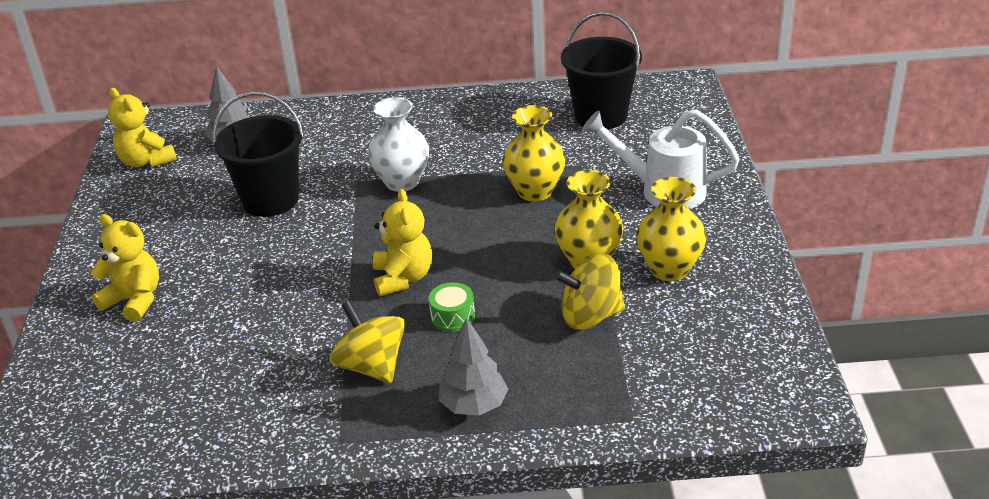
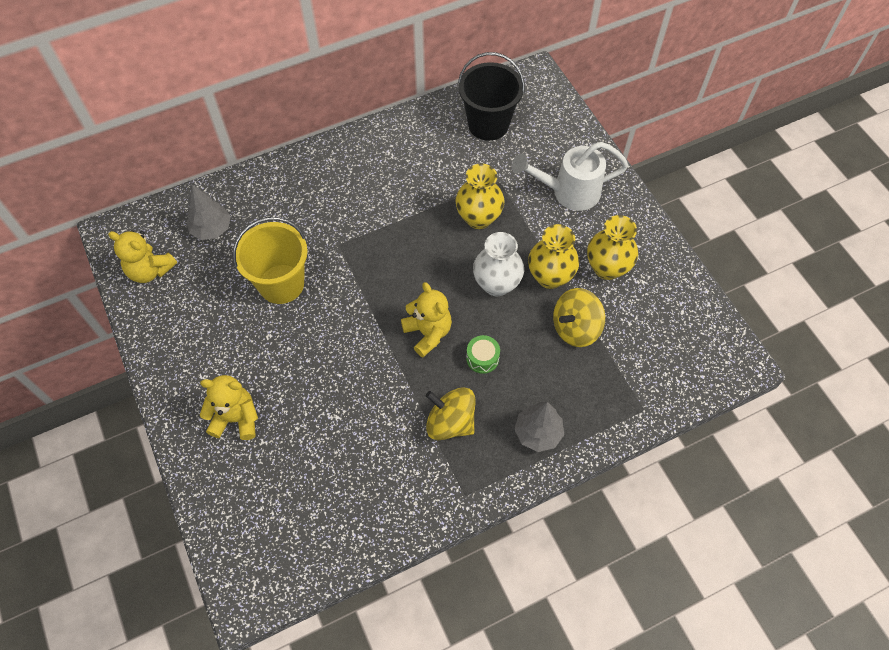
camera: 25 degrees left, 25 degrees up
(270, 200) = (281, 284): black bucket -> yellow bucket
(402, 182) = (374, 235): white vase -> white vase (496, 284)

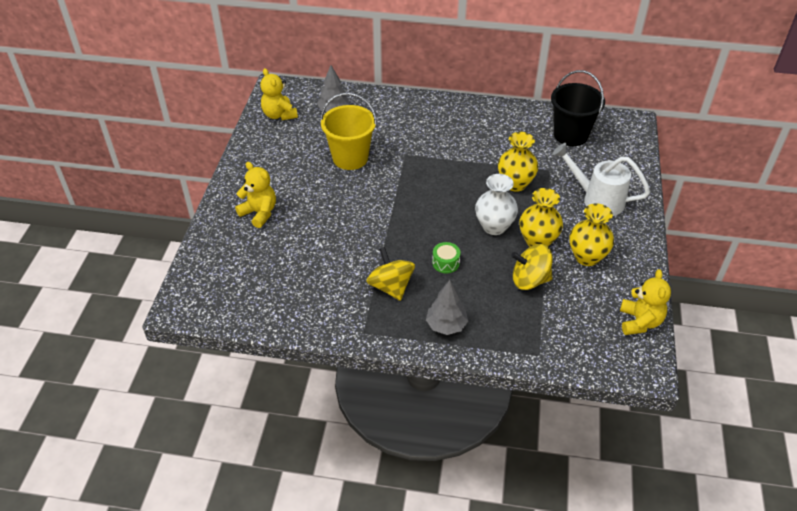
camera: 35 degrees right, 15 degrees down
(428, 333) = (421, 230): yellow teddy bear -> yellow teddy bear (639, 322)

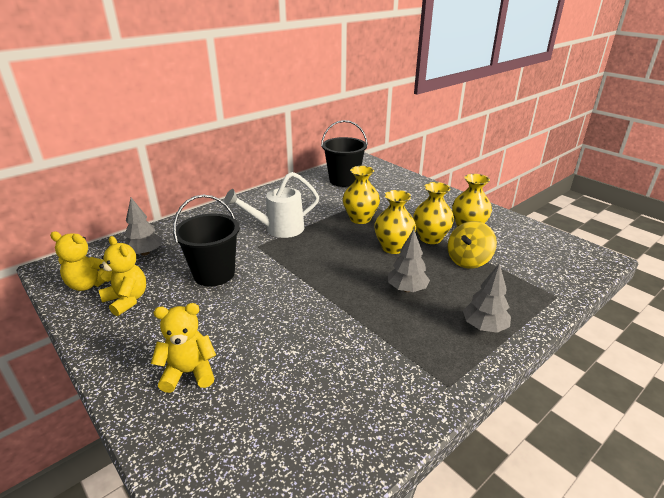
camera: 50 degrees left, 15 degrees down
(350, 158) = (214, 274): yellow bucket -> black bucket
(391, 286) = (403, 334): yellow spinning top -> none
(445, 263) = (407, 289): green drum -> grey tree
(494, 226) = (393, 247): white vase -> yellow vase
(597, 199) = (416, 200): white watering can -> white watering can (278, 229)
(639, 322) = (551, 239): yellow teddy bear -> yellow teddy bear (127, 300)

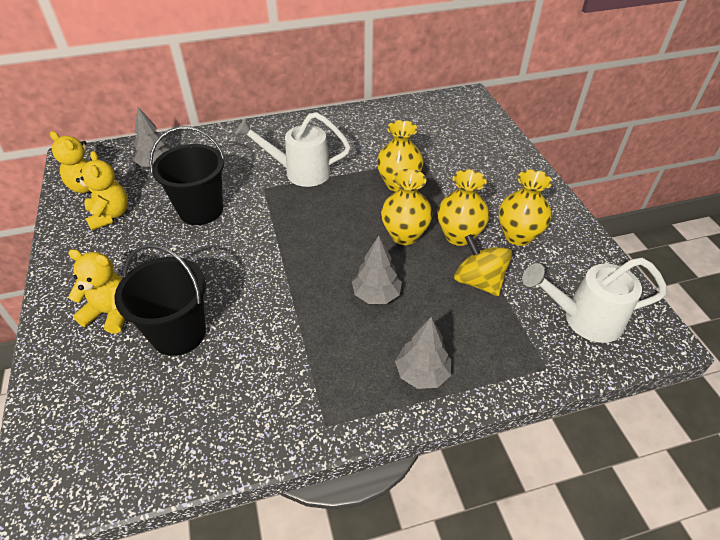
camera: 25 degrees right, 15 degrees up
(343, 180) = (421, 122): black bucket -> black bucket (179, 333)
(468, 260) = (478, 281): yellow spinning top -> yellow spinning top turned 75 degrees clockwise
(551, 262) = (584, 319): none -> white watering can

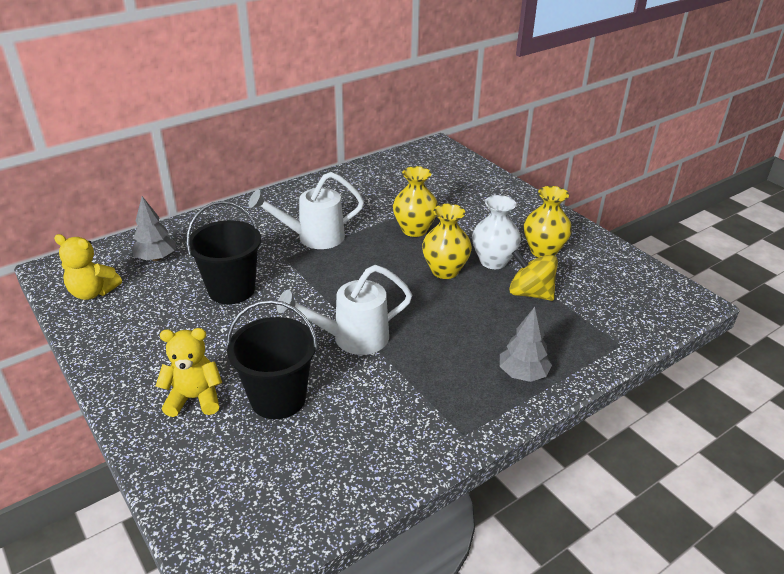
camera: 20 degrees left, 10 degrees down
(110, 215) = (134, 314): yellow teddy bear -> none
(376, 295) = (448, 323): grey tree -> none
(459, 236) = (493, 261): yellow vase -> white vase
(584, 319) = (630, 302): white watering can -> white watering can (352, 338)

